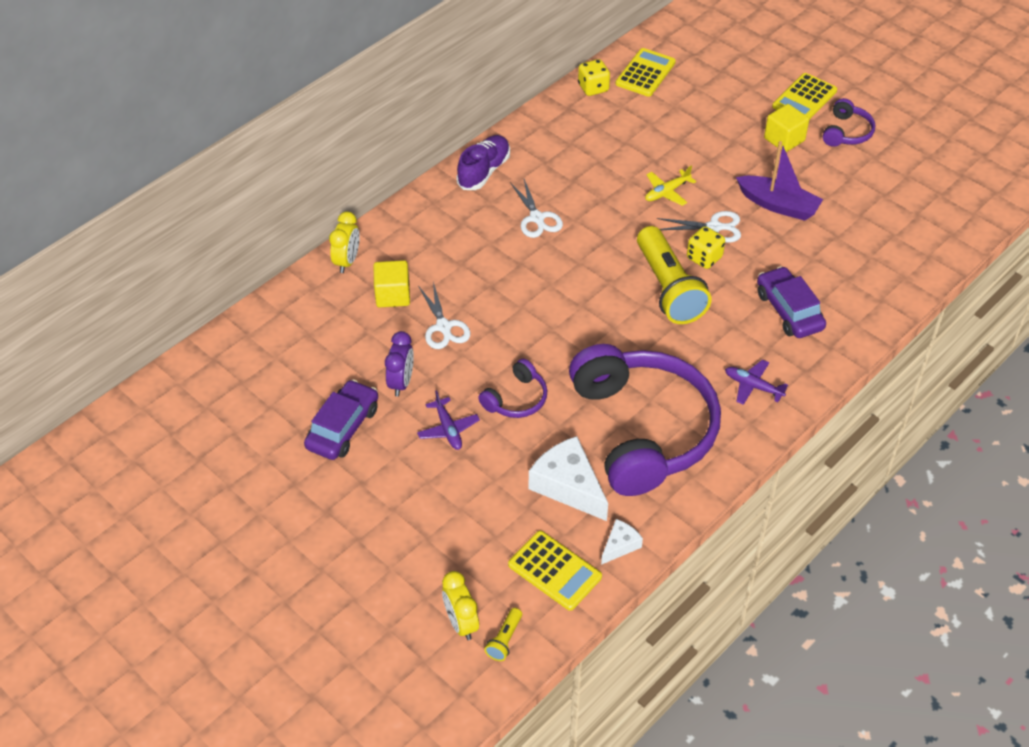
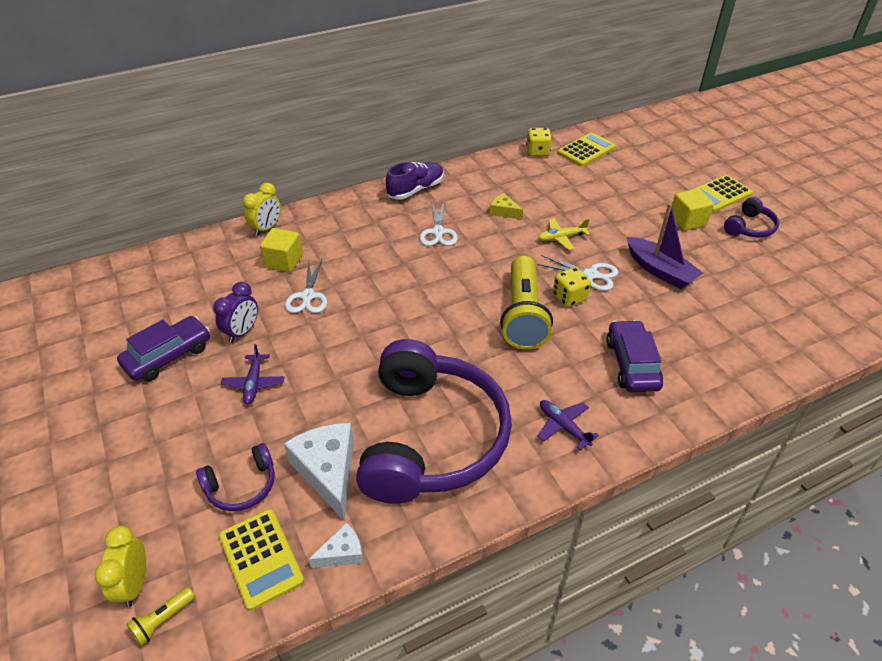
camera: 20 degrees right, 5 degrees down
(516, 399) = (330, 374): purple headphones -> purple headphones (242, 486)
(593, 175) = (504, 212): none -> yellow cheese

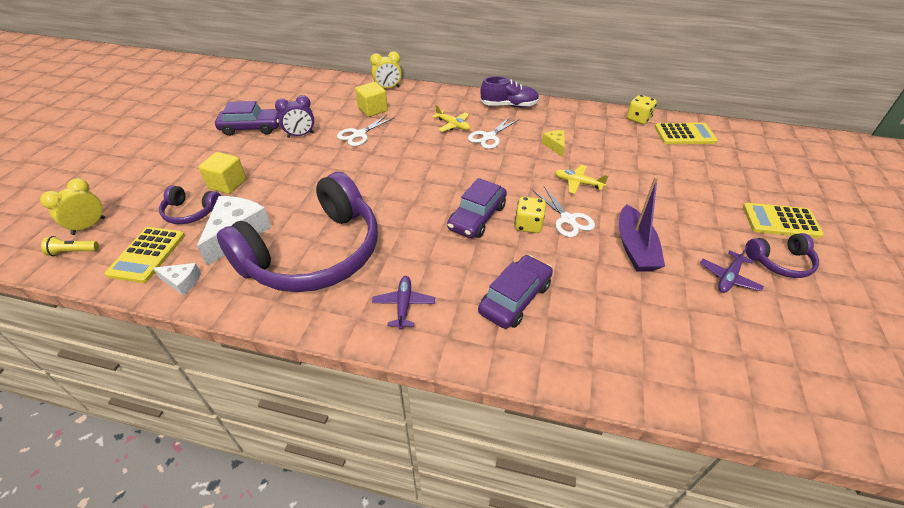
camera: 40 degrees right, 0 degrees up
(254, 383) = (269, 164): purple plane -> purple plane (728, 278)
(390, 237) = (453, 125): none -> yellow plane
(523, 315) = (477, 217): yellow flashlight -> purple car
(687, 221) = (716, 225): yellow cube -> yellow cube (227, 184)

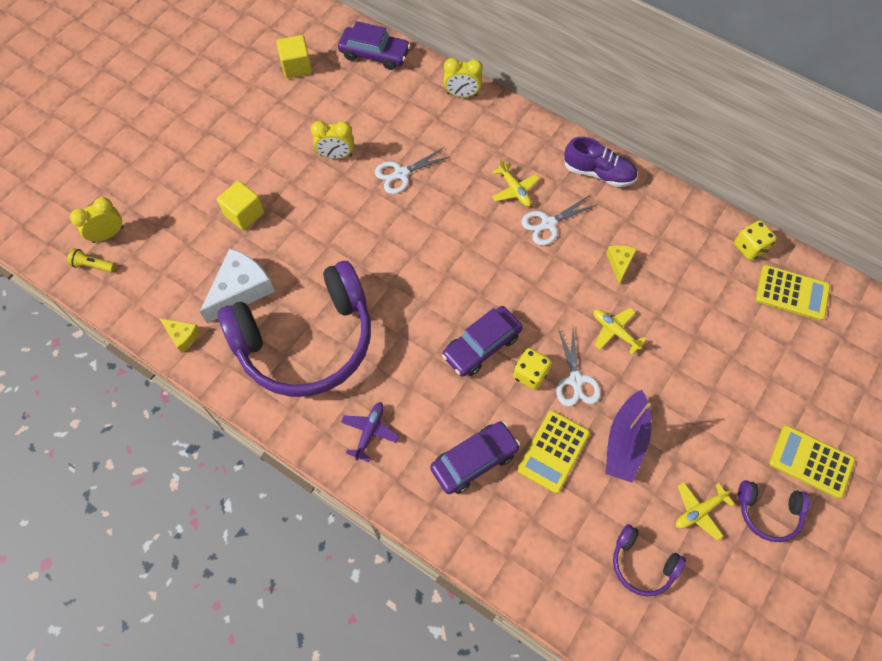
camera: 20 degrees right, 20 degrees up
(147, 255) = (156, 291): yellow calculator -> yellow calculator (553, 451)
(182, 282) = (182, 336): white cheese -> yellow cheese
(191, 212) = (203, 245): purple headphones -> purple headphones (642, 564)
(251, 128) = (286, 126): purple car -> purple car (374, 54)
(300, 135) = (336, 155): purple clock -> yellow clock
(373, 110) = (430, 132): yellow cube -> yellow cube (296, 66)
(728, 278) = (699, 511): purple plane -> yellow plane

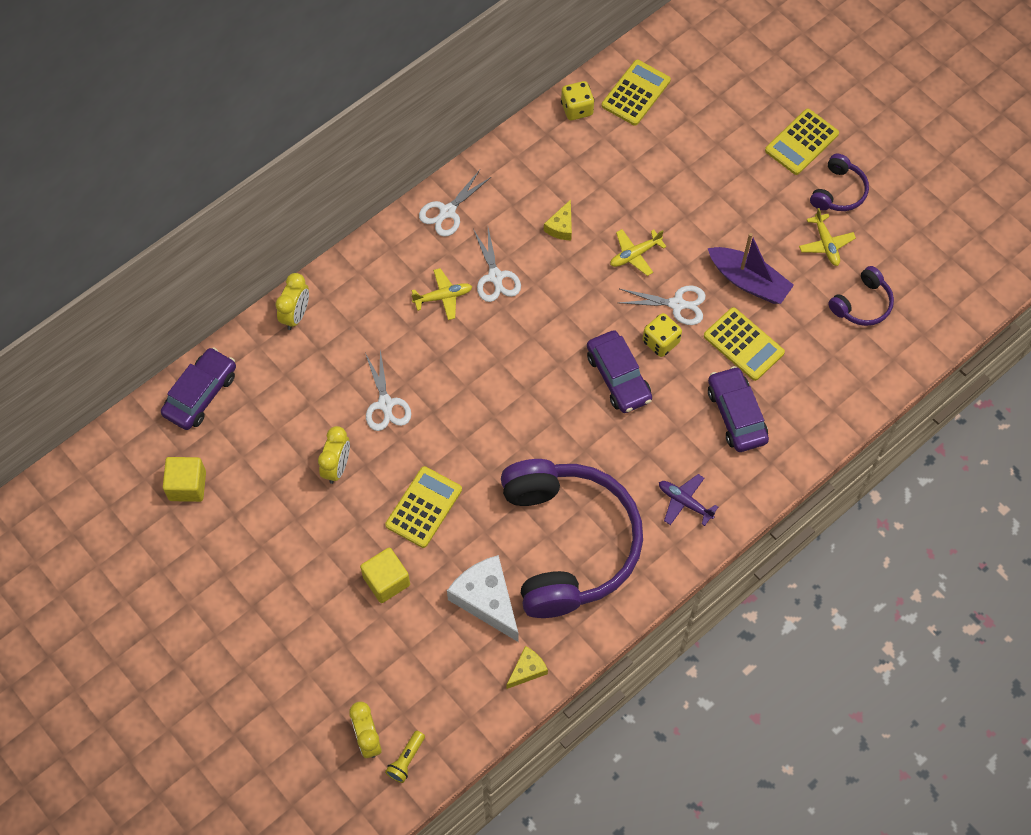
camera: 75 degrees left, 0 degrees up
(315, 224) = (423, 507): none -> yellow calculator
(598, 173) = (447, 211): purple shoe -> white scissors
(619, 263) = (561, 226): yellow cheese -> yellow cheese turned 90 degrees counterclockwise

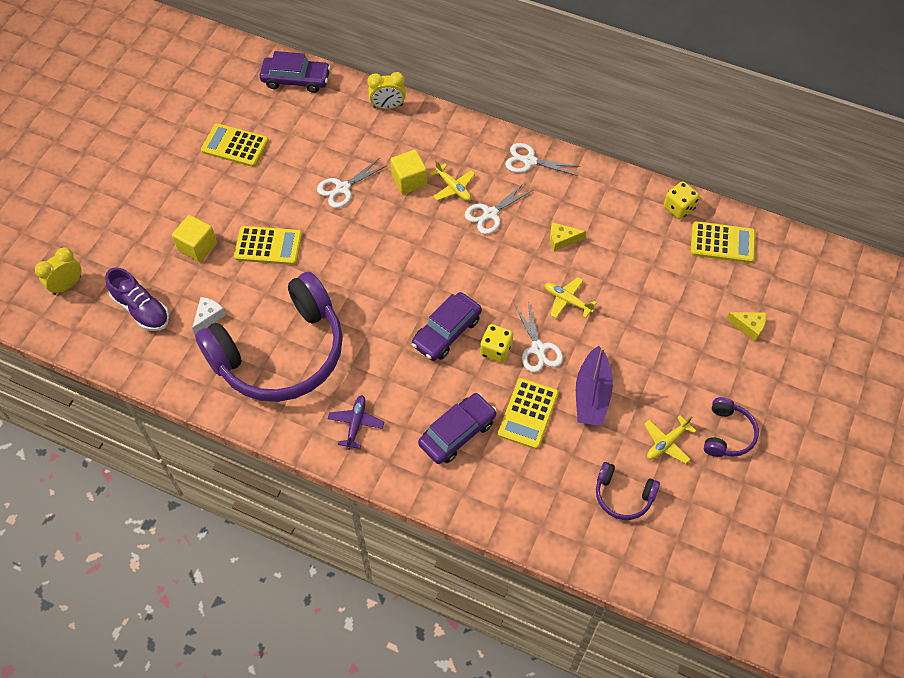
camera: 65 degrees right, 5 degrees down
(187, 486) = (221, 102): yellow cube -> yellow cube (409, 181)
(337, 467) = (276, 180): yellow clock -> none
(406, 760) = (58, 316): yellow flashlight -> none
(442, 667) = (141, 309): none -> purple shoe
(486, 600) = (208, 317): white cheese -> white cheese, size x0.52
(527, 670) = (160, 367): yellow cheese -> yellow cheese (749, 326)
(801, 142) = (759, 385): yellow calculator -> yellow calculator (235, 146)
(838, 191) = (727, 434): purple headphones -> purple headphones turned 75 degrees counterclockwise

